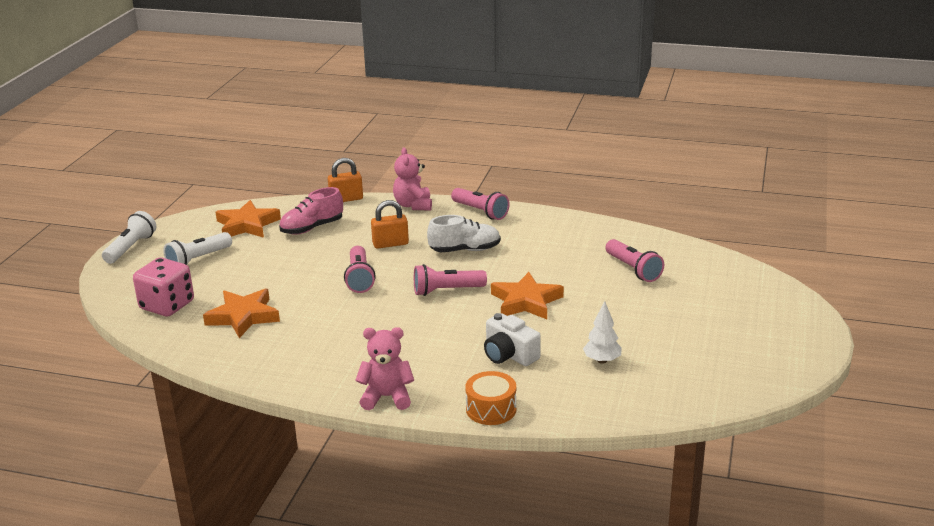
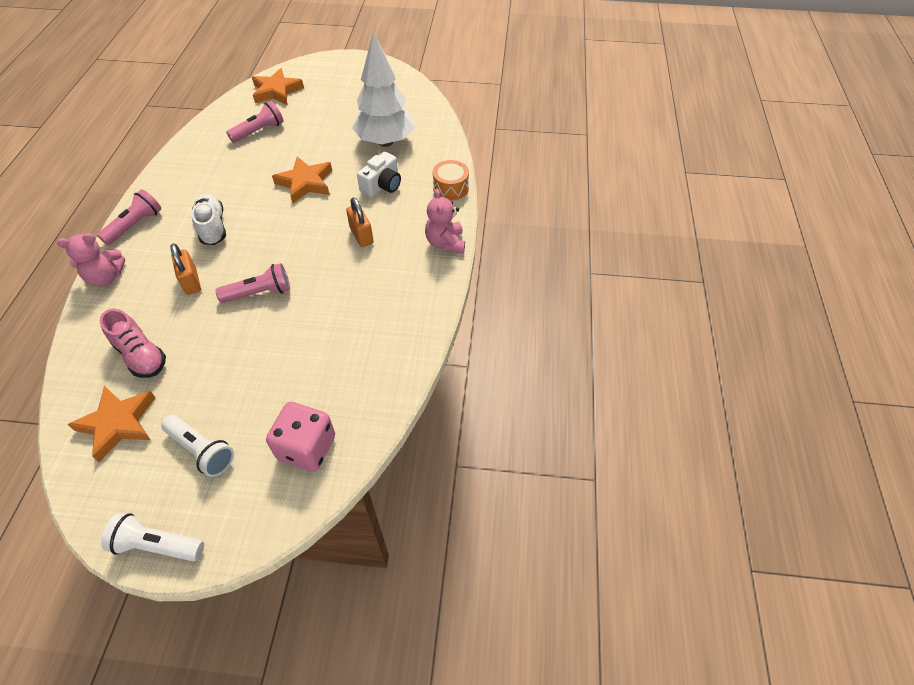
camera: 100 degrees left, 25 degrees up
(243, 316) = (329, 369): orange star -> orange star (276, 91)
(346, 199) = (73, 339): orange padlock -> orange padlock (361, 235)
(446, 291) = (286, 230): pink flashlight -> none
(602, 360) = (385, 142): white tree -> white tree, size x2.25

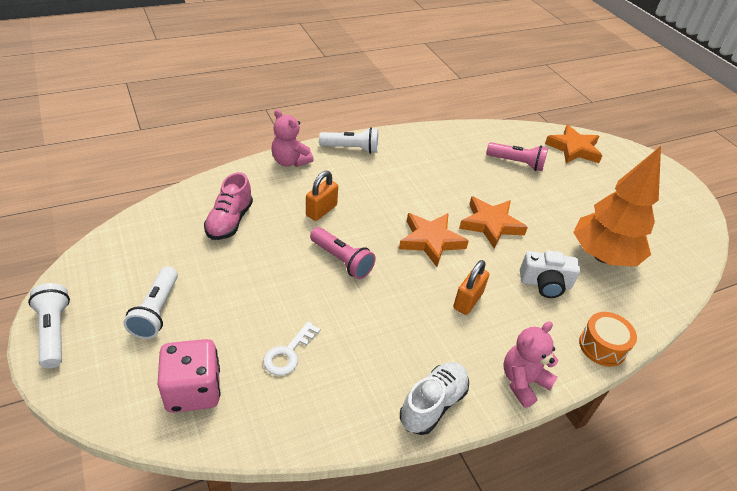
camera: 55 degrees right, 10 degrees down
(118, 423) = (158, 244): orange star -> orange star (431, 241)
(135, 225) = (351, 148): pink flashlight -> white flashlight
(212, 227) = (387, 192): white shoe -> white shoe (433, 404)
(321, 368) = (288, 353): none -> white key
(385, 142) = (603, 256): white tree -> orange tree

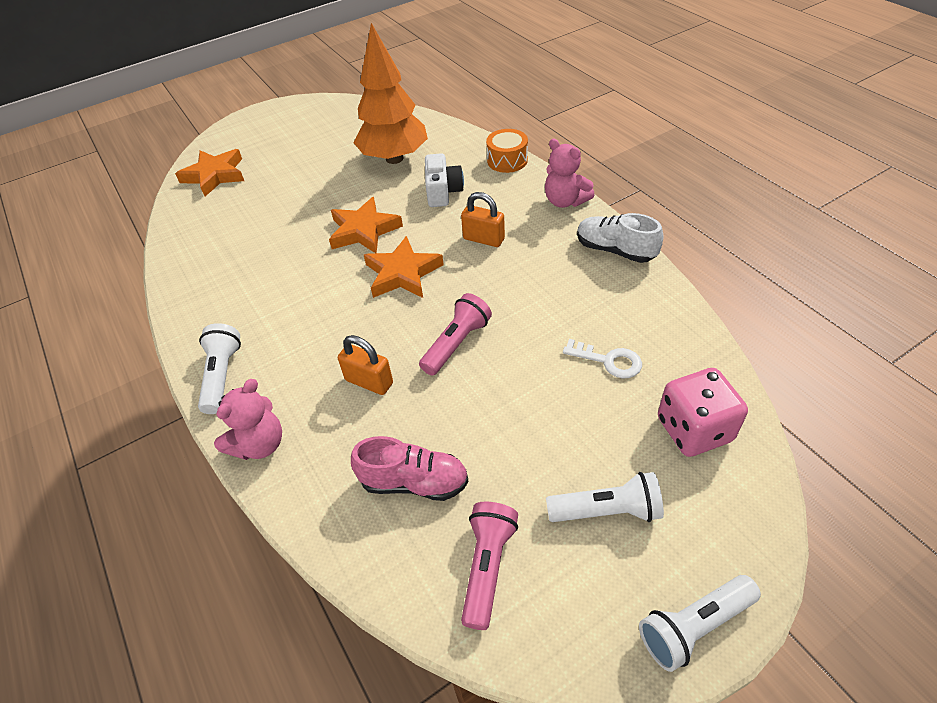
camera: 90 degrees left, 5 degrees up
(516, 163) = (246, 217): pink flashlight -> pink flashlight (487, 567)

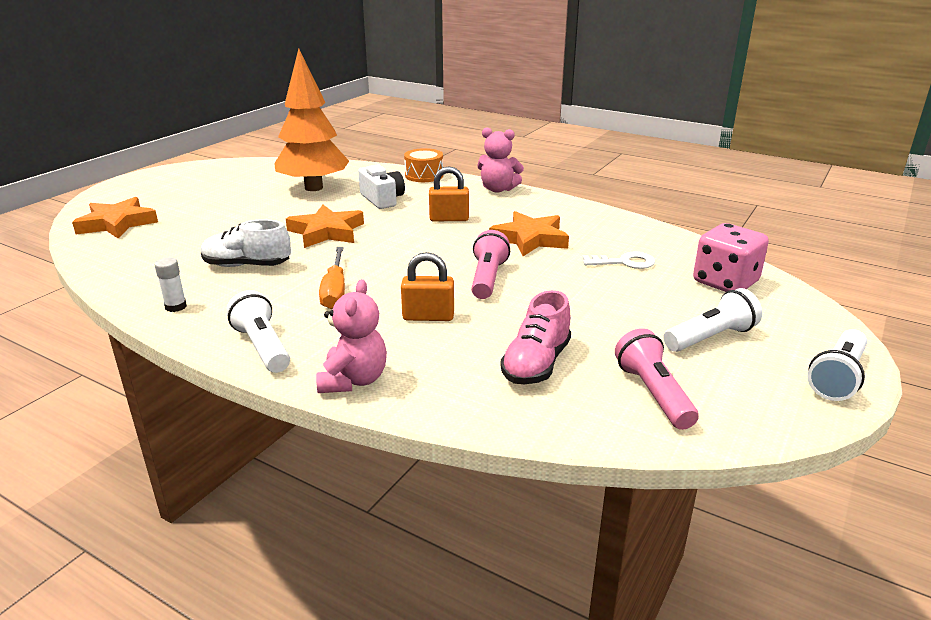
camera: 30 degrees left, 20 degrees down
(193, 302) = (176, 307): none -> white glue stick
(318, 319) = (335, 291): none -> orange screwdriver
(402, 273) = (393, 249): orange star -> orange star (530, 239)
(414, 482) = (536, 364): pink shoe -> pink shoe turned 135 degrees clockwise
(615, 250) = (566, 207): white shoe -> white shoe (247, 265)

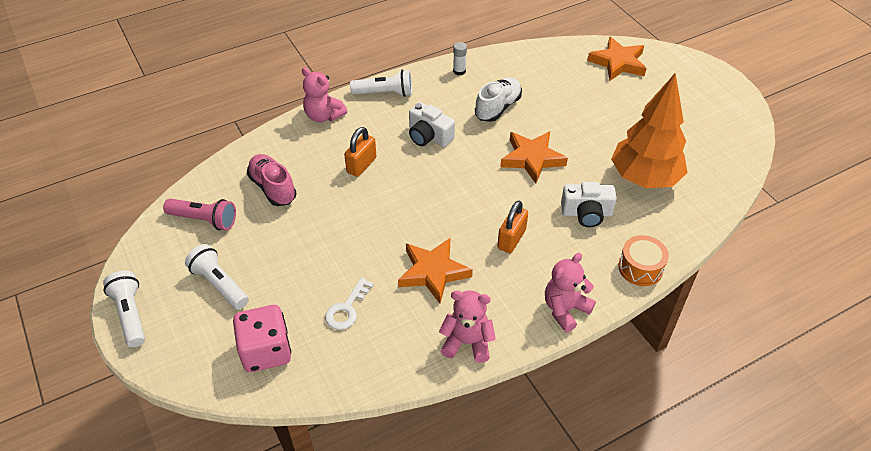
camera: 120 degrees right, 20 degrees up
(335, 291) = (429, 136): orange screwdriver -> white camera
(487, 278) = (387, 214): pink flashlight -> none
(578, 211) = (467, 342): none -> pink teddy bear
(710, 337) = (219, 284): white flashlight -> white flashlight turned 135 degrees clockwise

